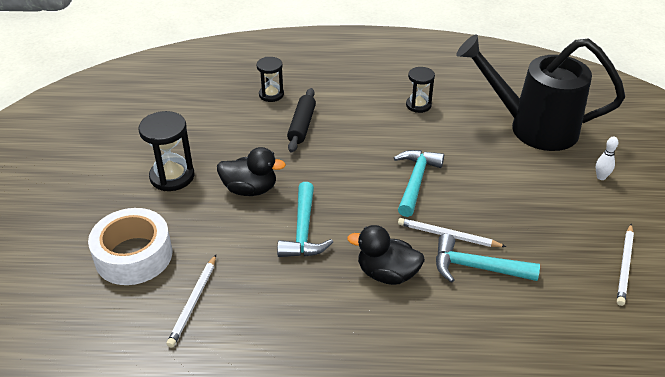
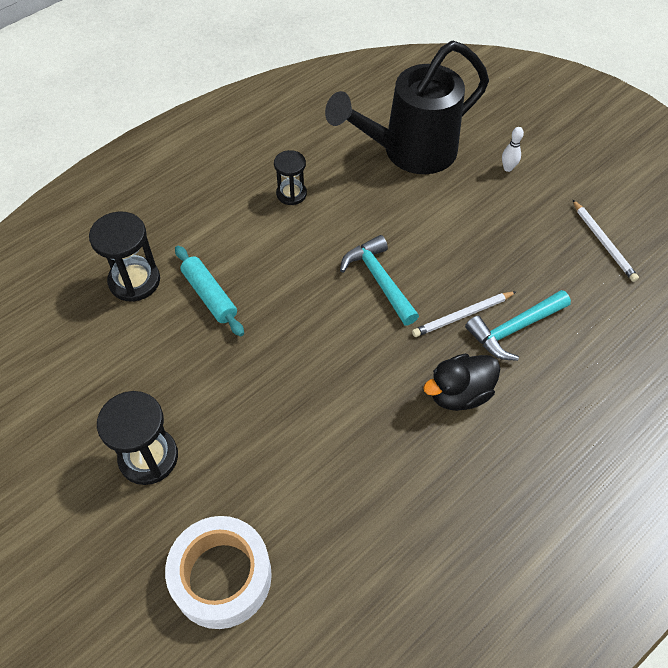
camera: 45 degrees left, 15 degrees up
(194, 302) = (338, 569): white pencil -> none
(250, 189) = (245, 407): black duck -> none
(271, 94) = (134, 281): black hourglass -> black hourglass, size x1.55
(302, 125) = (210, 295): black rolling pin -> turquoise rolling pin
(303, 231) = (346, 410): turquoise hammer -> none

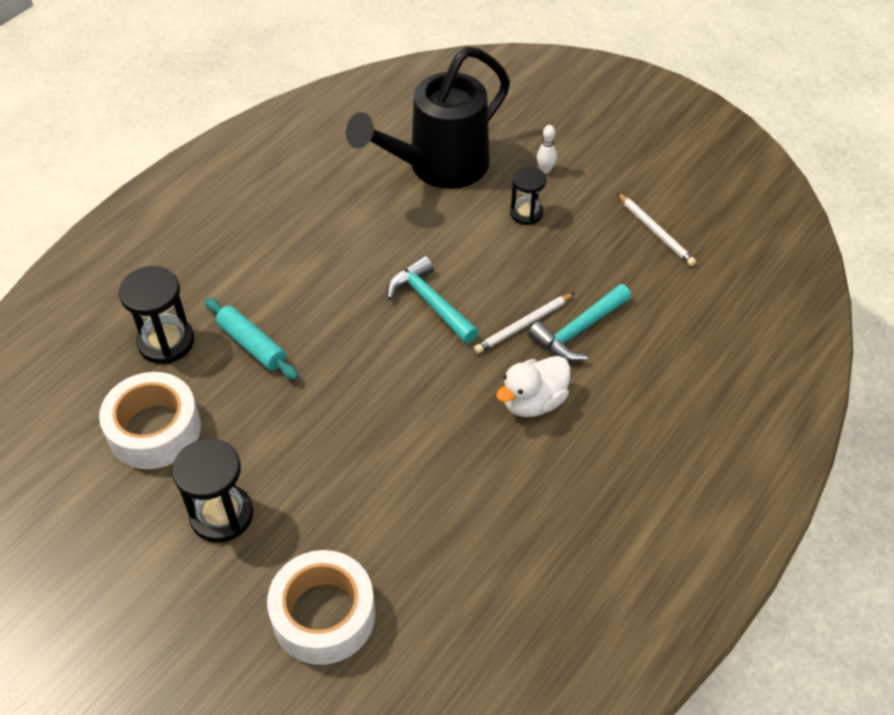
camera: 10 degrees left, 5 degrees down
(106, 363) = (154, 430): none -> white tape
(291, 194) = (319, 228): black hourglass -> black hourglass (526, 213)
(459, 394) = (533, 402): black duck -> white duck

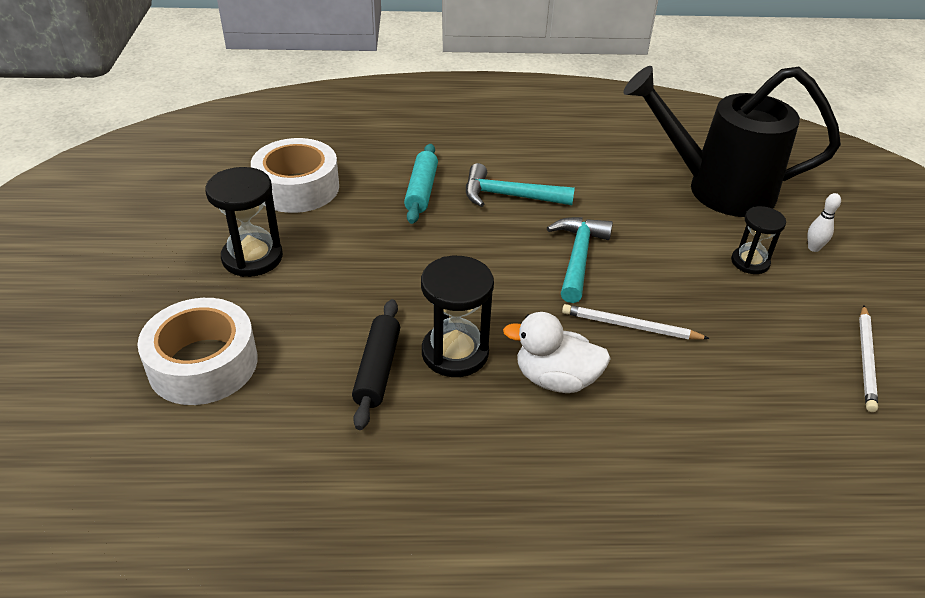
camera: 50 degrees right, 10 degrees down
(166, 342) = (378, 153): black hourglass -> black hourglass (455, 353)
(432, 501) = (377, 369): none -> black rolling pin
(578, 331) = (673, 367): turquoise hammer -> turquoise hammer (509, 196)

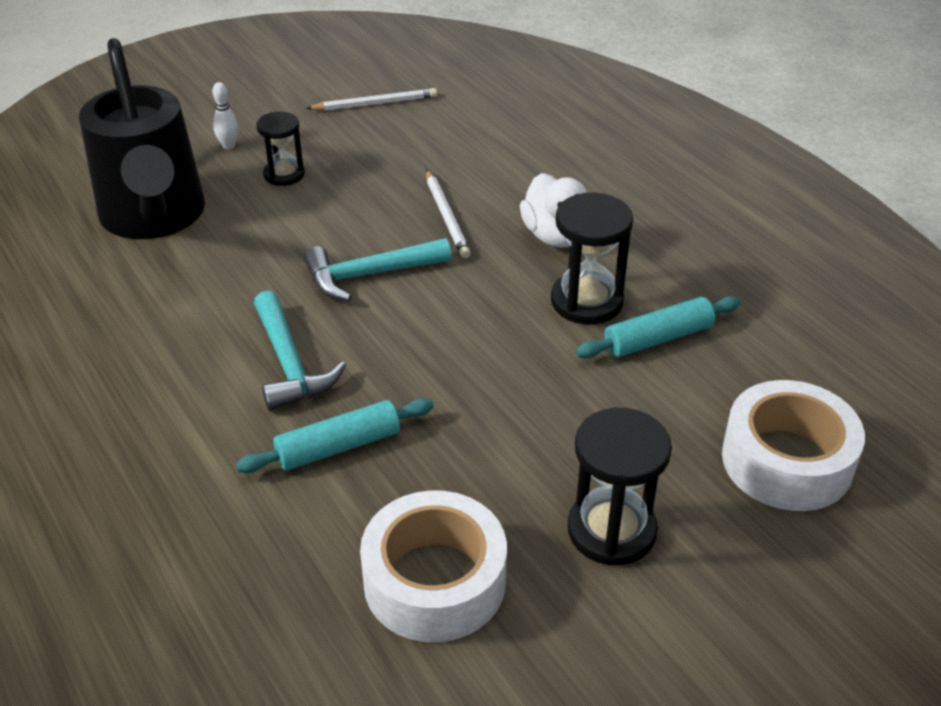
camera: 120 degrees left, 0 degrees up
(377, 369) = (658, 338): black rolling pin -> turquoise rolling pin

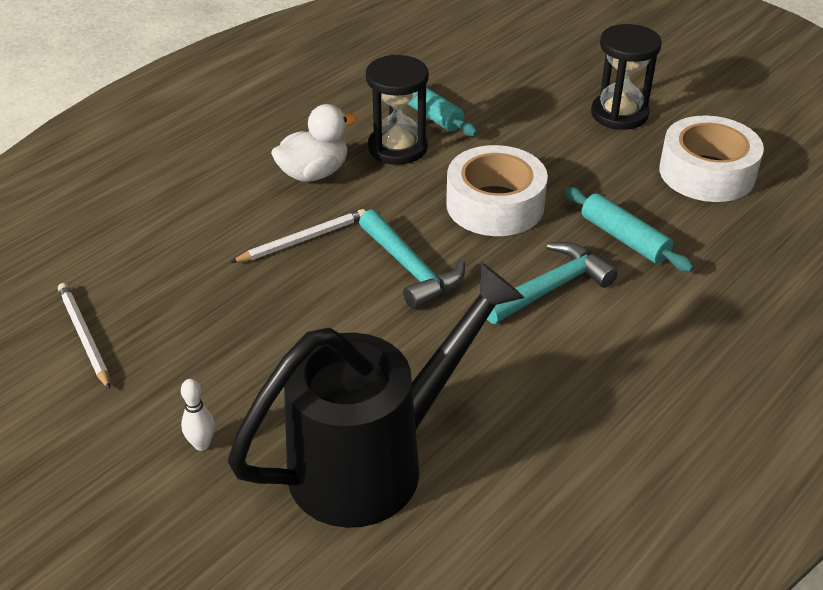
camera: 105 degrees left, 0 degrees up
(284, 174) = (256, 374): black hourglass -> none
(787, 461) = (521, 60): white tape -> white tape (495, 205)

